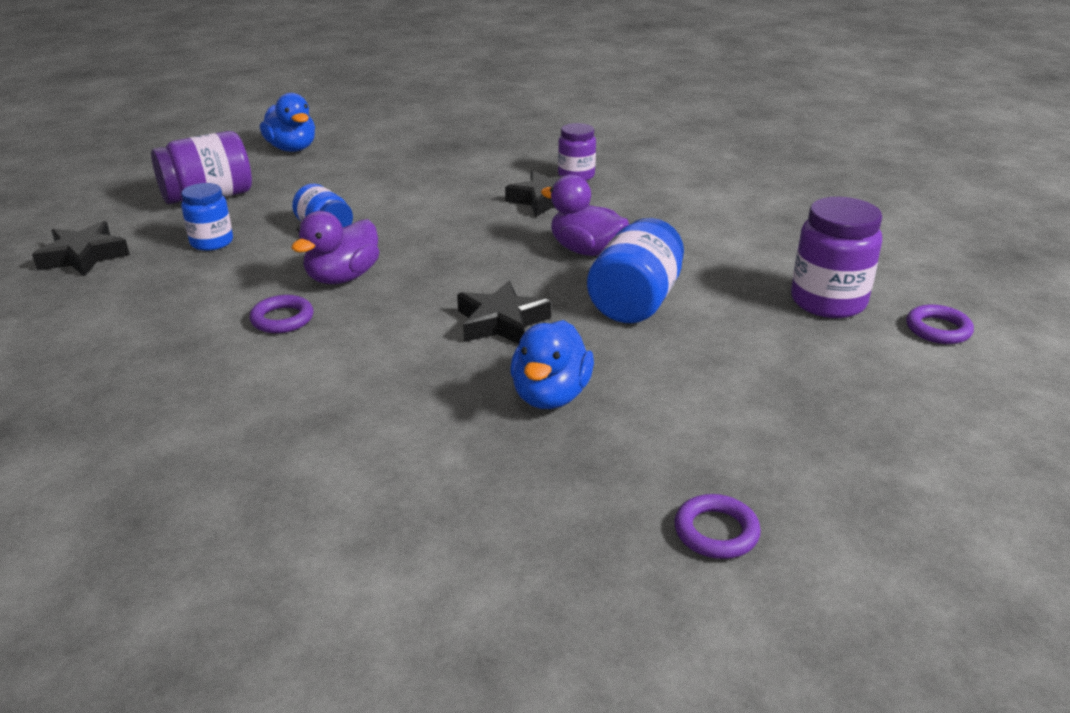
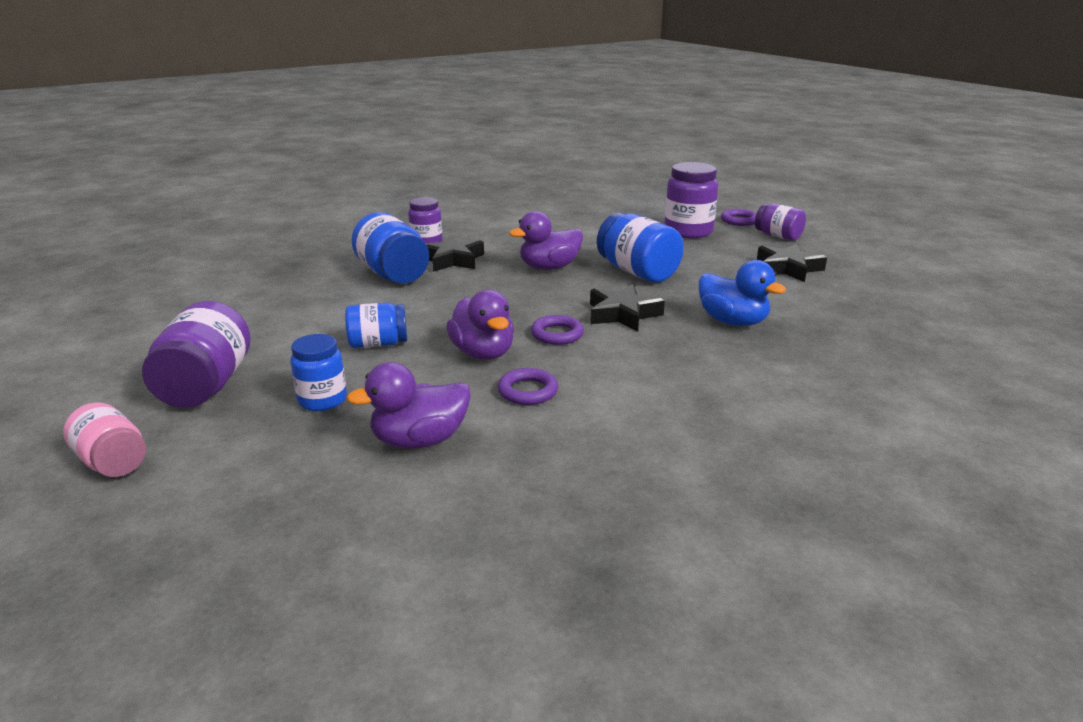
camera: 60 degrees left, 5 degrees down
(84, 256) = (241, 481): black star -> black star (788, 268)
(91, 211) = (113, 462): none -> pink jar
(168, 299) = (419, 440): none -> purple duck
(292, 149) = (160, 326): blue duck -> none
(477, 188) = (393, 274): none -> blue jar
(716, 532) = (897, 315): purple ring -> purple ring (557, 334)
(919, 373) = (778, 236): none -> purple jar

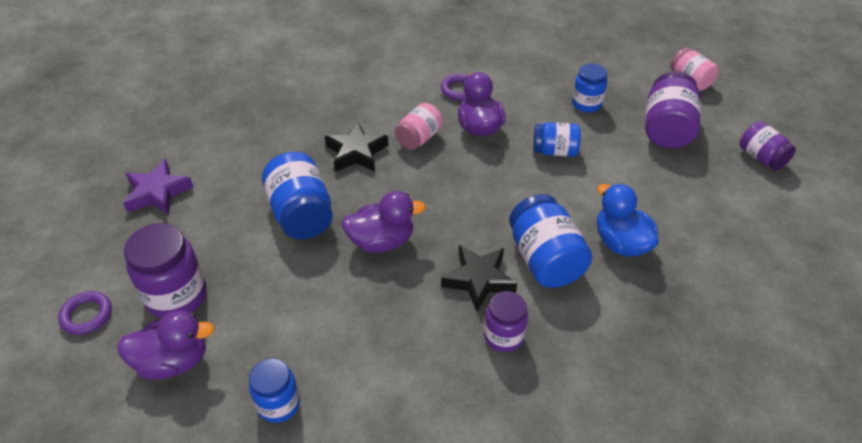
camera: 165 degrees left, 20 degrees up
(419, 440) = (528, 67): purple duck -> purple duck (173, 361)
(557, 334) = (419, 138): purple ring -> pink jar
(571, 211) = (278, 404): none -> blue jar
(732, 322) = (281, 128): blue duck -> blue duck (620, 242)
(778, 236) = (90, 262): purple jar -> purple jar (761, 157)
(788, 268) = (157, 192): black star -> purple star

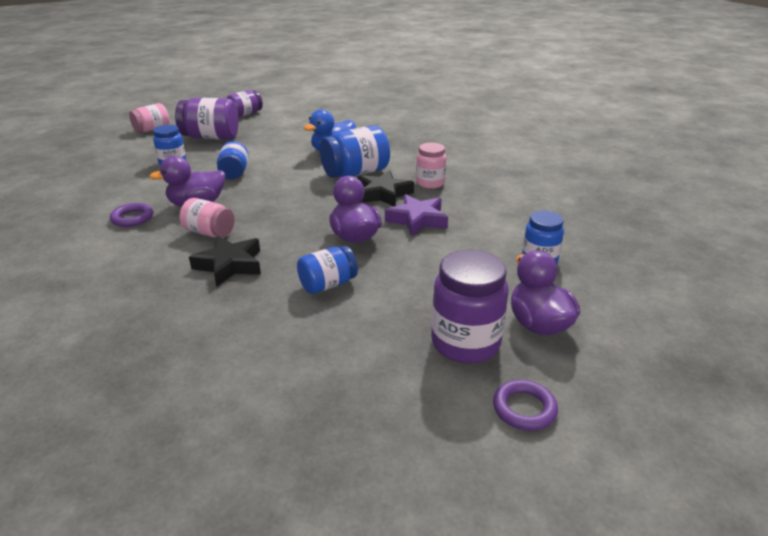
camera: 100 degrees left, 15 degrees down
(157, 192) = (306, 411): purple star -> purple star (417, 220)
(301, 214) = (328, 284): blue jar -> blue jar, size x0.63
(503, 336) = (430, 183): purple jar -> pink jar

